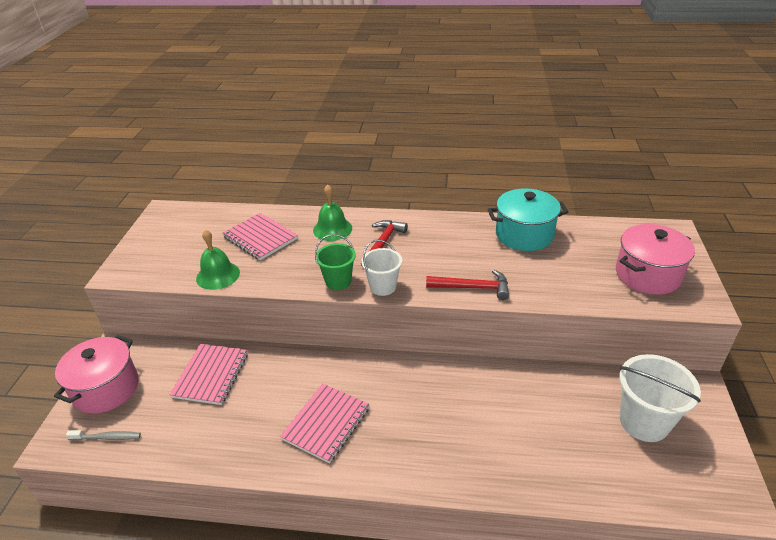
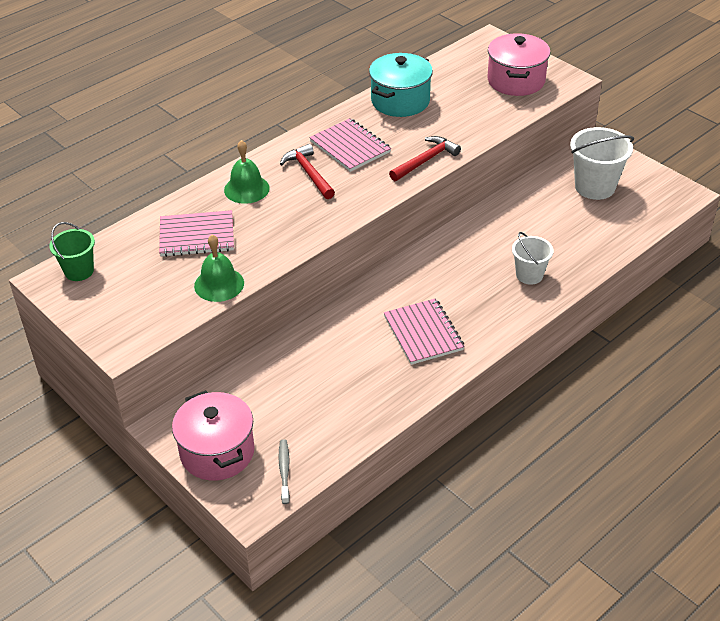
camera: 50 degrees left, 5 degrees up
(107, 437) = (284, 470): grey toothbrush -> grey toothbrush turned 45 degrees counterclockwise
(211, 375) = (286, 376): pink notebook -> pink notebook (350, 147)
(338, 281) = (325, 221): green bucket -> green bucket (79, 271)
(383, 287) = (364, 202): white bucket -> white bucket (529, 275)

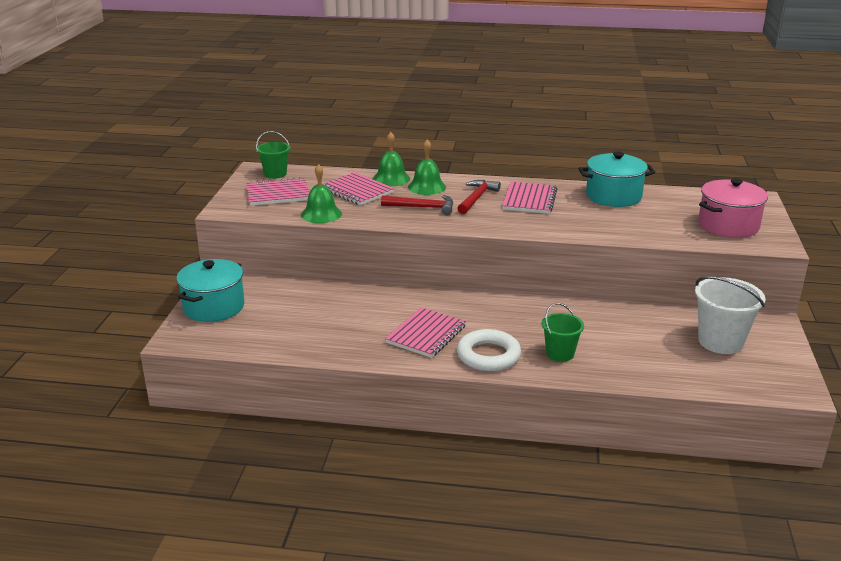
camera: 50 degrees right, 15 degrees down
(133, 292) = (278, 194): none -> pink notebook
(198, 200) = (391, 178): none -> green bell
(217, 452) = (214, 307): pink pot -> turquoise pot
(284, 470) = (223, 337): grey toothbrush -> none
(425, 160) = (563, 229): red hammer -> red hammer (422, 207)
(492, 315) = (488, 355): none -> white ring
(529, 275) = (560, 354): white bucket -> green bucket

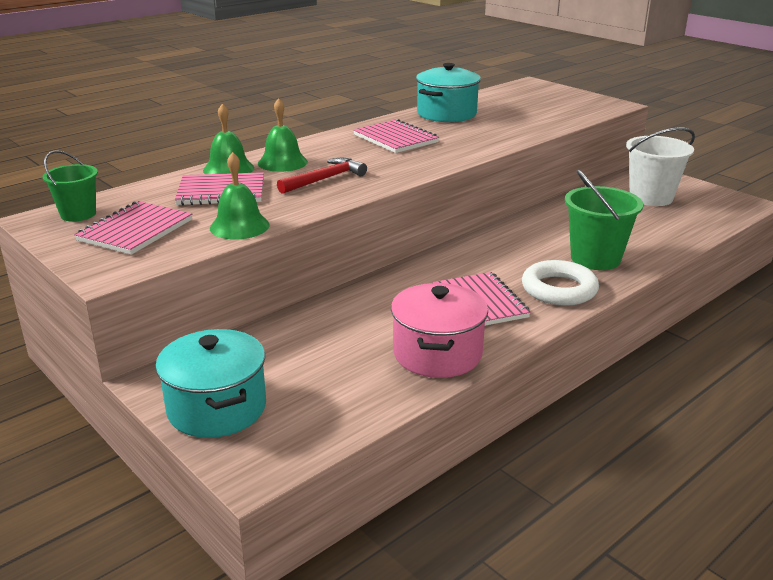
camera: 50 degrees left, 0 degrees up
(476, 198) = (351, 154): red hammer -> none
(560, 354) = (595, 258): green bucket -> green bucket, size x1.61
(728, 225) = (562, 104): pink pot -> pink pot (437, 354)

